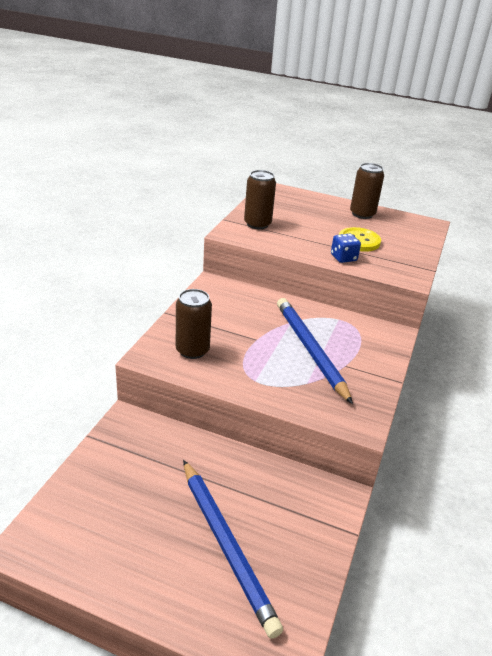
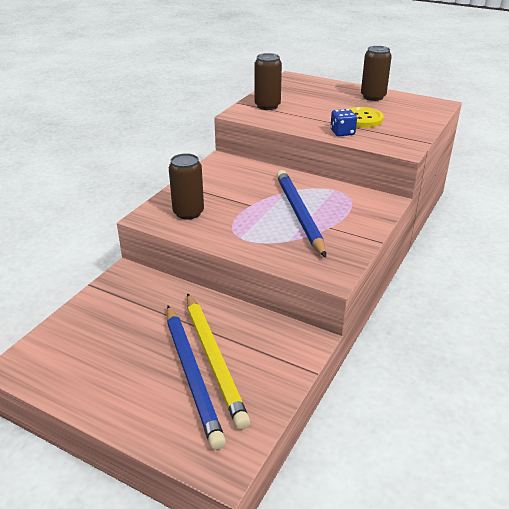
camera: 10 degrees right, 0 degrees up
(246, 524) = (214, 359): none -> yellow pencil

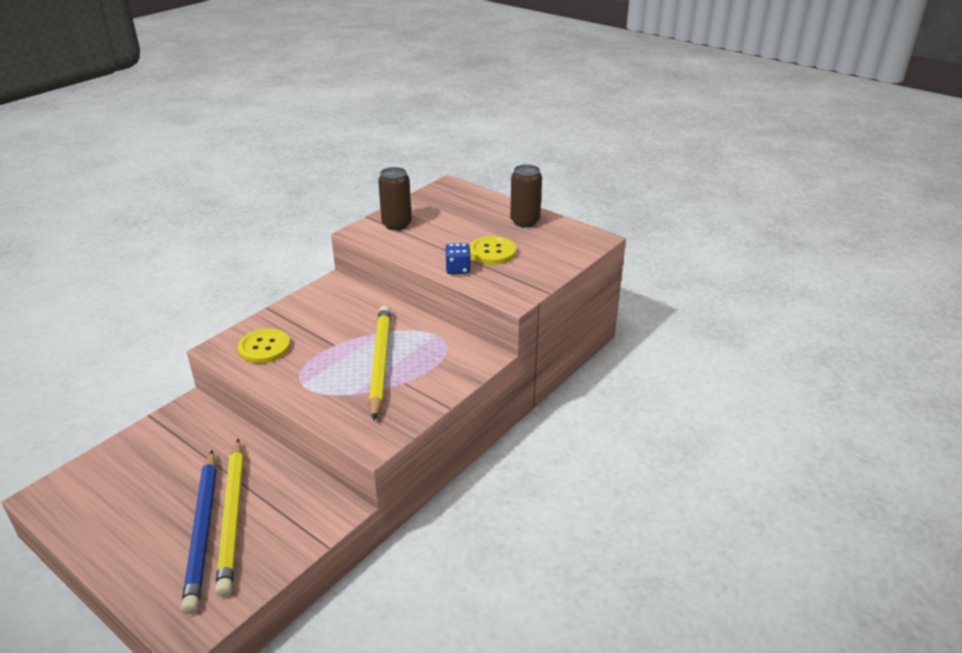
camera: 10 degrees right, 0 degrees up
(188, 212) = (264, 347): brown can -> yellow button
(299, 214) = (380, 362): blue pencil -> yellow pencil

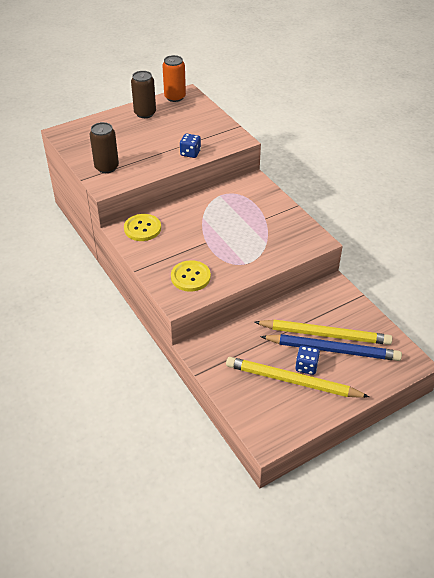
camera: 70 degrees left, 10 degrees up
(168, 509) = (306, 366): none -> blue dice
(380, 362) = (238, 224): yellow pencil -> yellow pencil (292, 381)
(492, 252) = (177, 135): yellow button -> yellow button (142, 228)
(579, 232) = (175, 97): none -> orange can

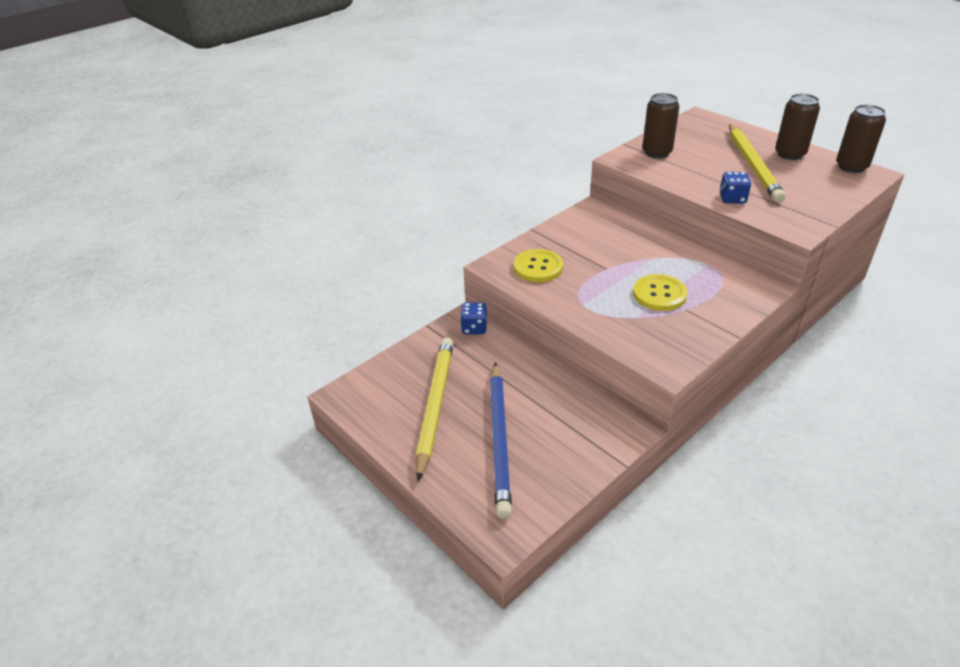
camera: 80 degrees right, 5 degrees down
(142, 228) = (604, 220): yellow button -> yellow button (659, 294)
(175, 97) = (851, 167): orange can -> brown can
(306, 366) = (462, 416): blue dice -> blue dice (474, 328)
(324, 334) = (525, 428): yellow pencil -> yellow pencil (752, 165)

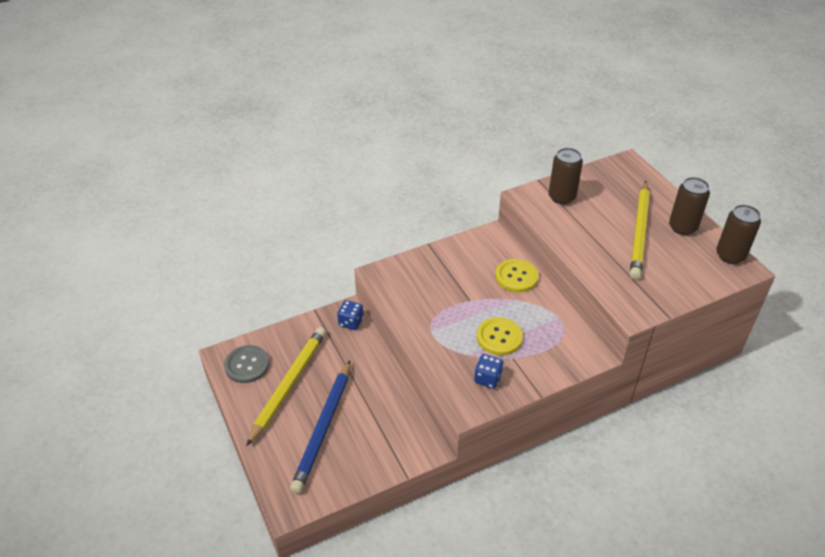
camera: 15 degrees right, 5 degrees up
(375, 397) = (247, 365): none -> grey button
(538, 267) = (413, 284): yellow button -> yellow button (516, 277)
(732, 198) = (596, 265): blue dice -> blue dice (487, 378)

